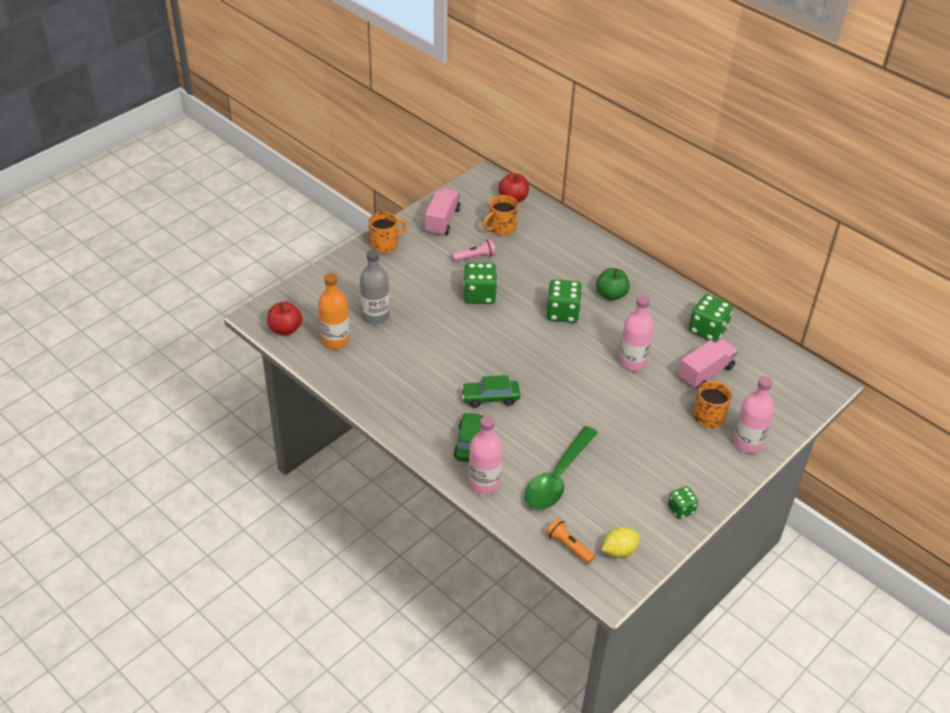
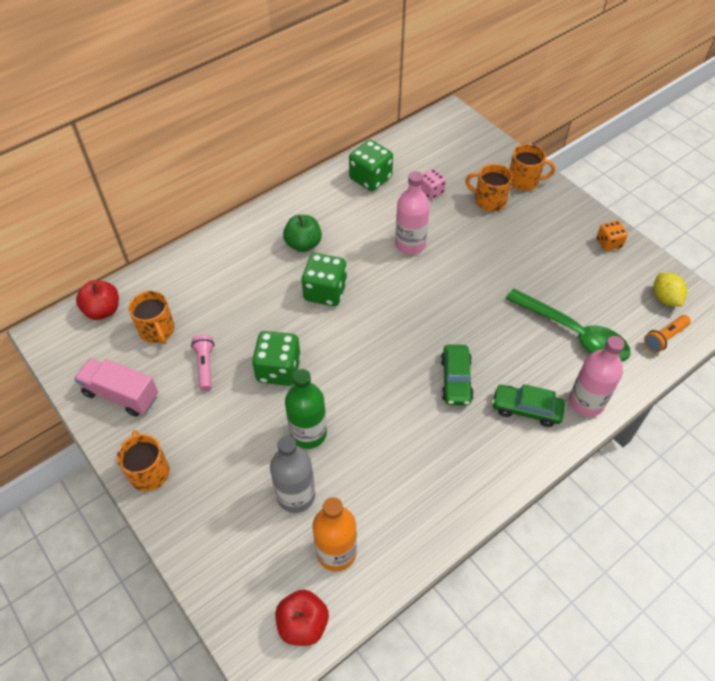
camera: 80 degrees left, 10 degrees up
(426, 317) = (308, 433): none -> green bottle
(681, 509) = (608, 243): green dice -> orange dice
(705, 373) = (431, 192): pink truck -> pink dice
(747, 443) = (524, 181): pink bottle -> orange mug

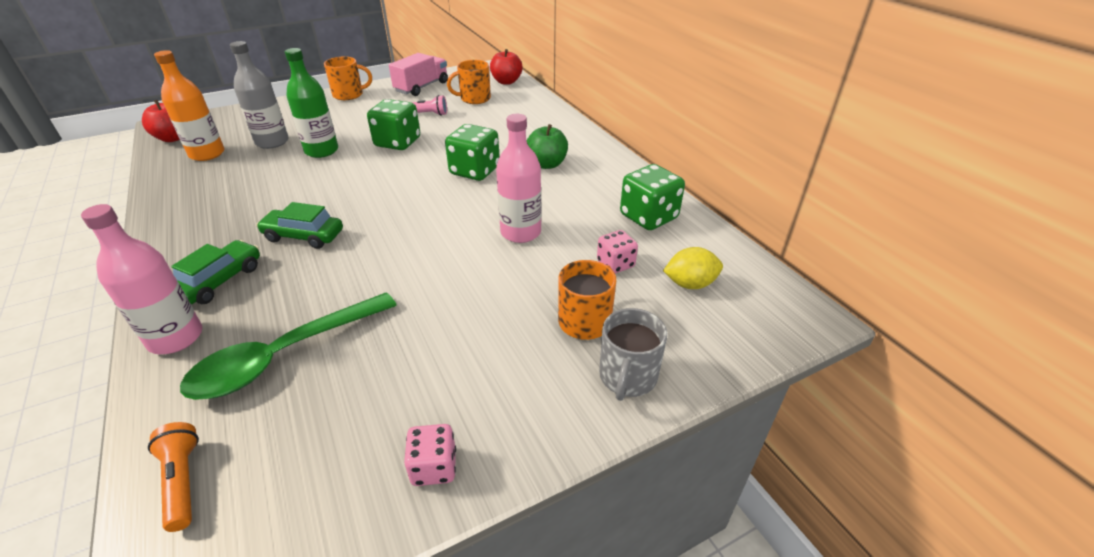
camera: 100 degrees right, 15 degrees down
(524, 181) = (627, 377): orange mug -> grey mug
(608, 243) = (434, 467): orange dice -> pink dice
(665, 298) = (256, 521): yellow lemon -> yellow lemon (690, 284)

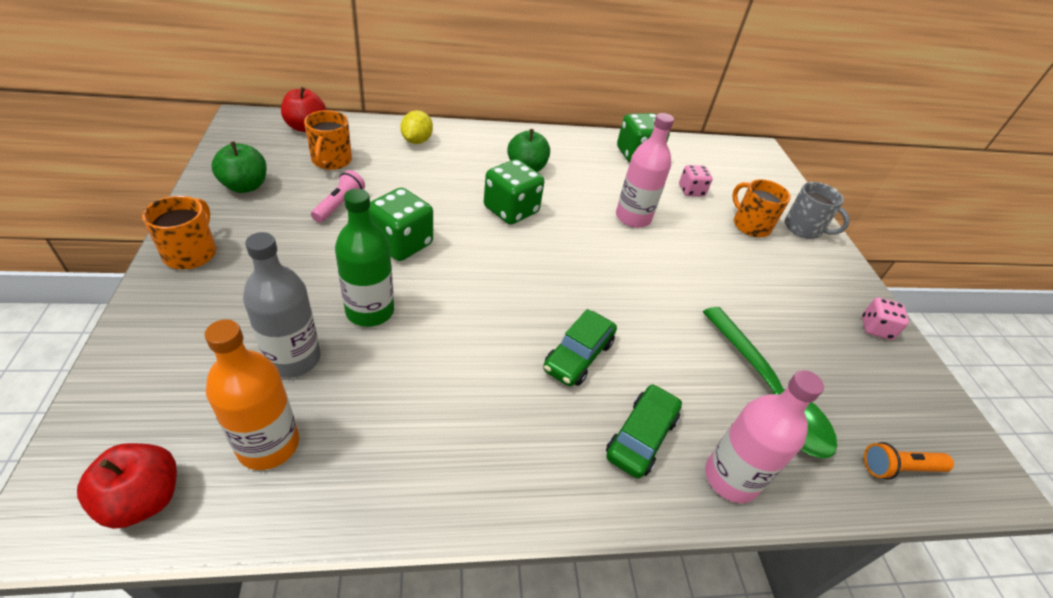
camera: 75 degrees left, 5 degrees up
(220, 281) = (641, 437): green car -> green car turned 75 degrees clockwise
(422, 87) = (245, 186): pink truck -> green apple
(690, 284) = (721, 172): yellow lemon -> yellow lemon (417, 141)

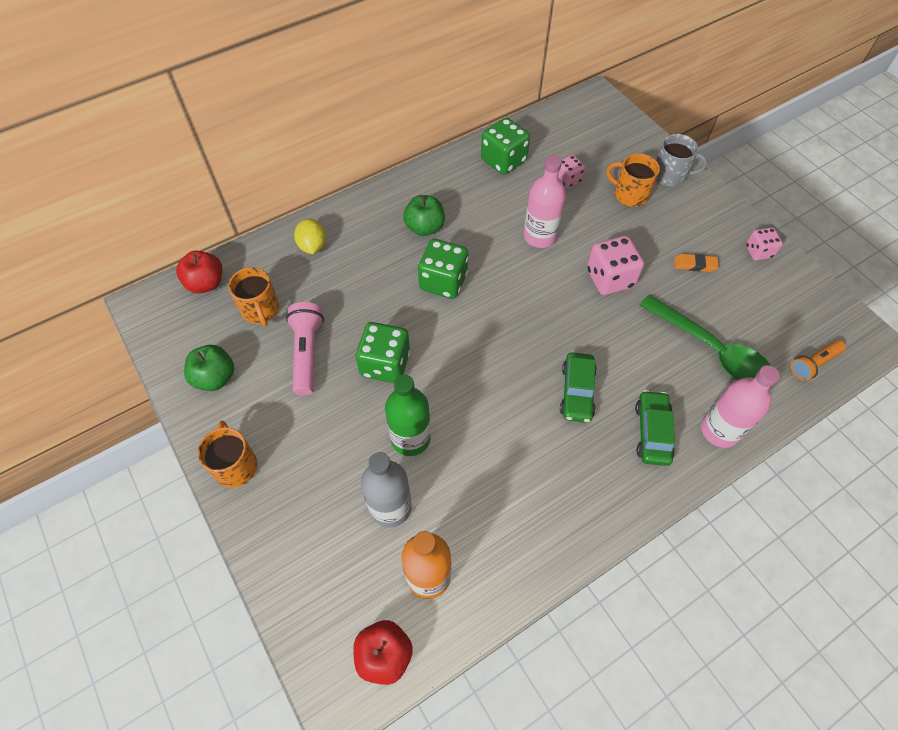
camera: 20 degrees left, 15 degrees up
(339, 205) = (307, 353): pink flashlight -> pink flashlight, size x1.51
(684, 278) = (609, 278): none -> pink dice
(790, 307) = (694, 264): none -> orange eraser

